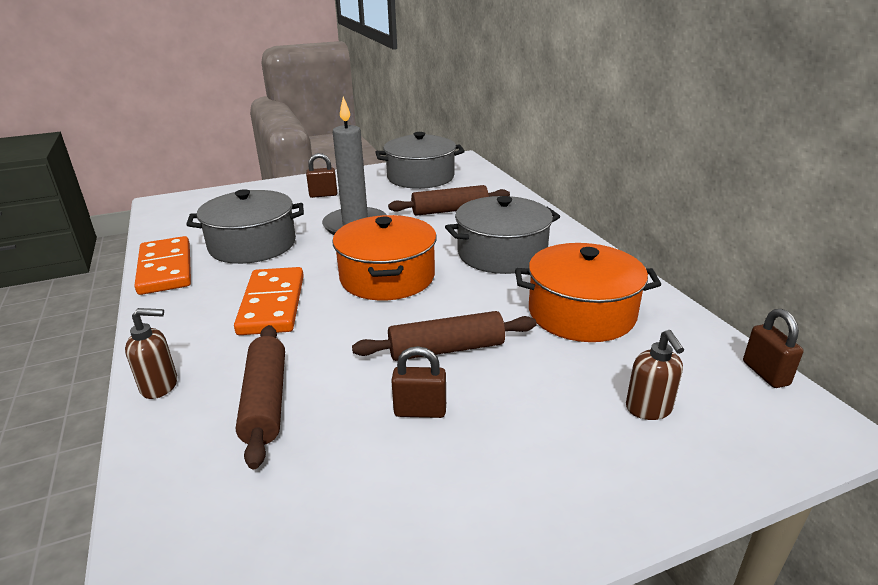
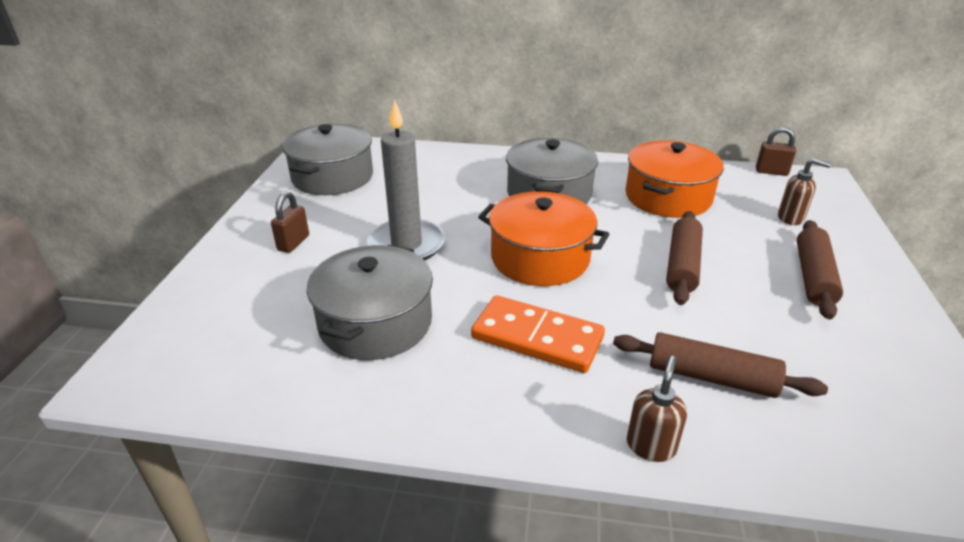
camera: 60 degrees left, 5 degrees up
(165, 269) = (367, 407): orange domino -> none
(420, 411) = (758, 301): brown padlock -> none
(450, 210) = (435, 188): brown rolling pin -> brown rolling pin (813, 277)

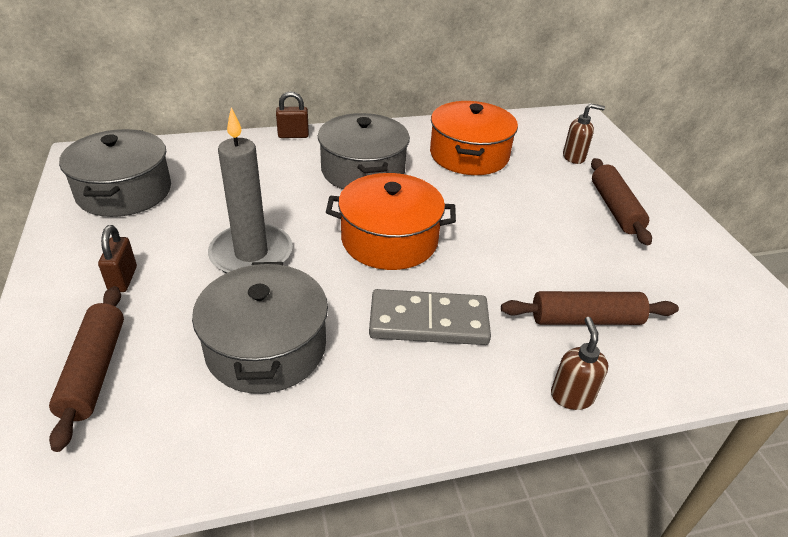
camera: 25 degrees left, 5 degrees up
(537, 337) = (428, 321): orange domino -> grey domino
(682, 265) = (513, 220): brown rolling pin -> brown rolling pin (95, 371)
(771, 172) = (539, 116): brown padlock -> brown padlock (293, 135)

